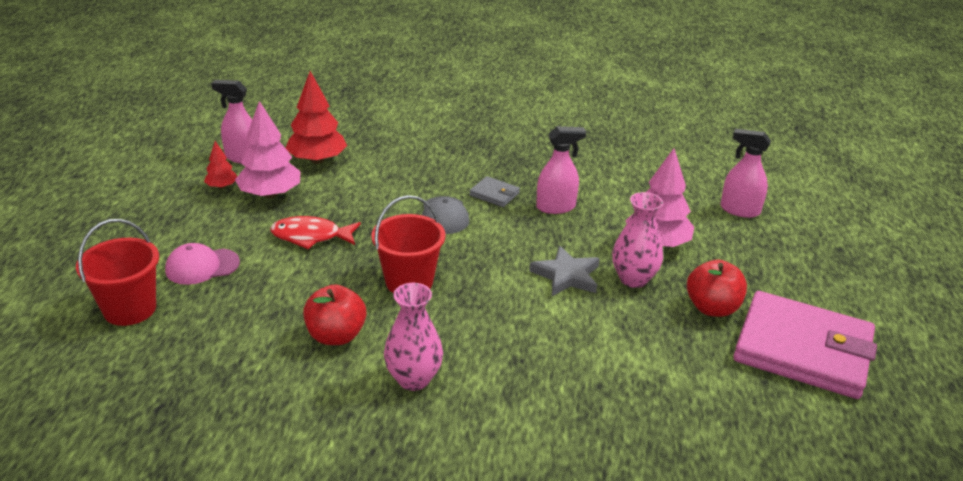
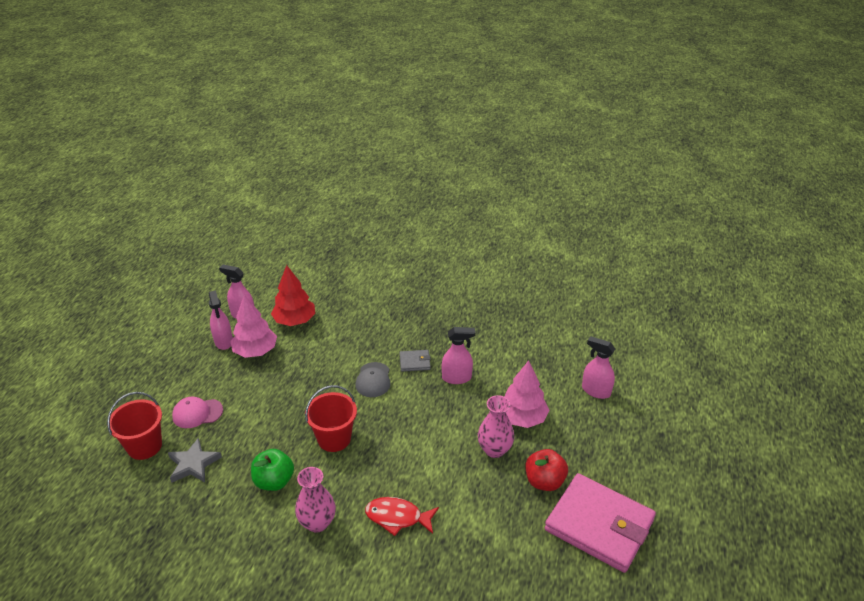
camera: 10 degrees right, 5 degrees up
(222, 186) = (223, 341): red tree -> pink spray bottle
(311, 236) = (275, 392): red fish -> red fish (397, 517)
(336, 336) = (274, 481): red apple -> green apple
(494, 194) = (415, 362): grey wallet -> grey wallet turned 45 degrees counterclockwise
(566, 276) = (447, 442): grey star -> grey star (193, 464)

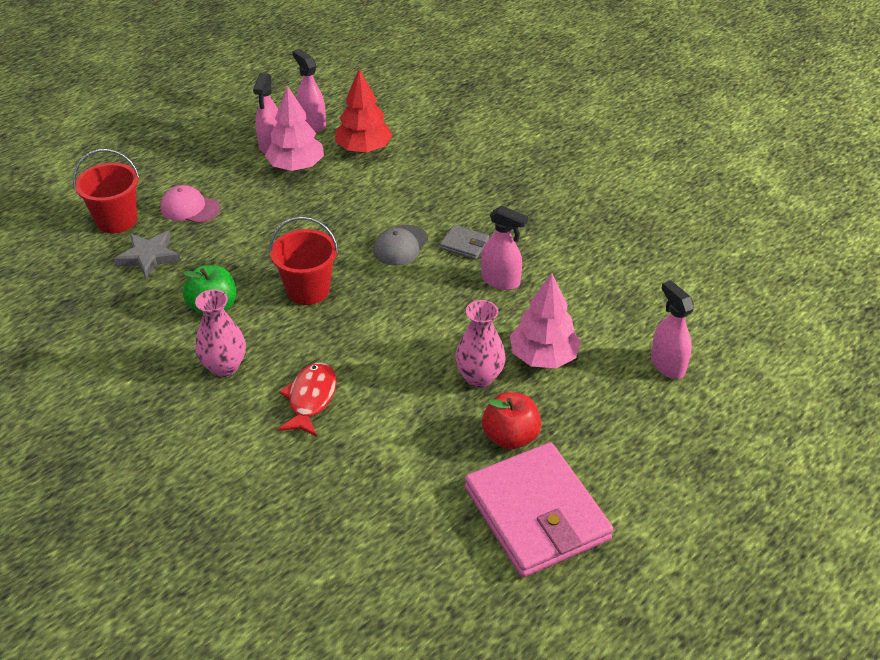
camera: 30 degrees right, 5 degrees up
(397, 517) = (311, 399): red fish -> red fish turned 60 degrees clockwise

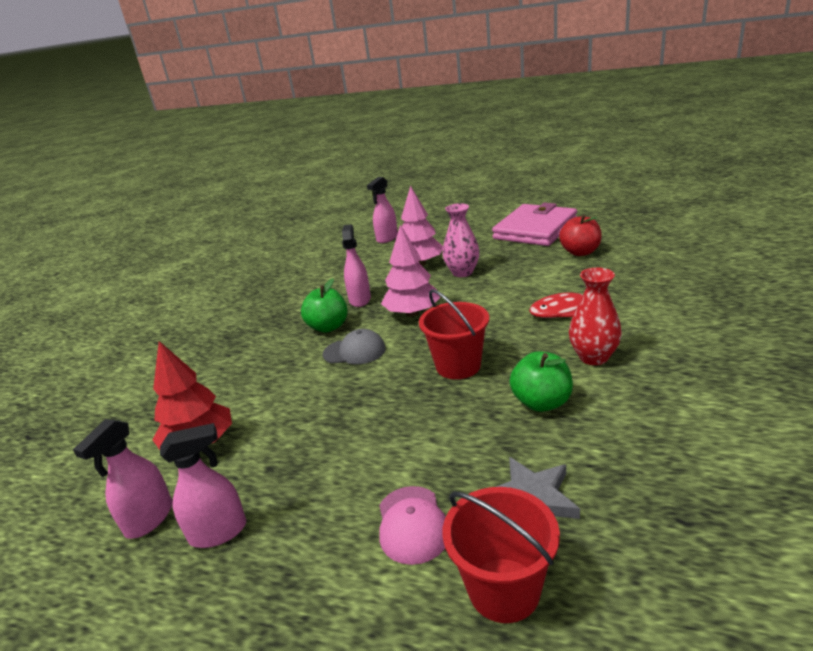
camera: 115 degrees left, 15 degrees down
(224, 367) = (593, 357): pink vase -> red vase
(296, 166) = (262, 478): pink tree -> pink tree (412, 313)
(464, 244) = (328, 327): grey wallet -> green apple
(510, 437) = (496, 250): red apple -> red apple (580, 252)

